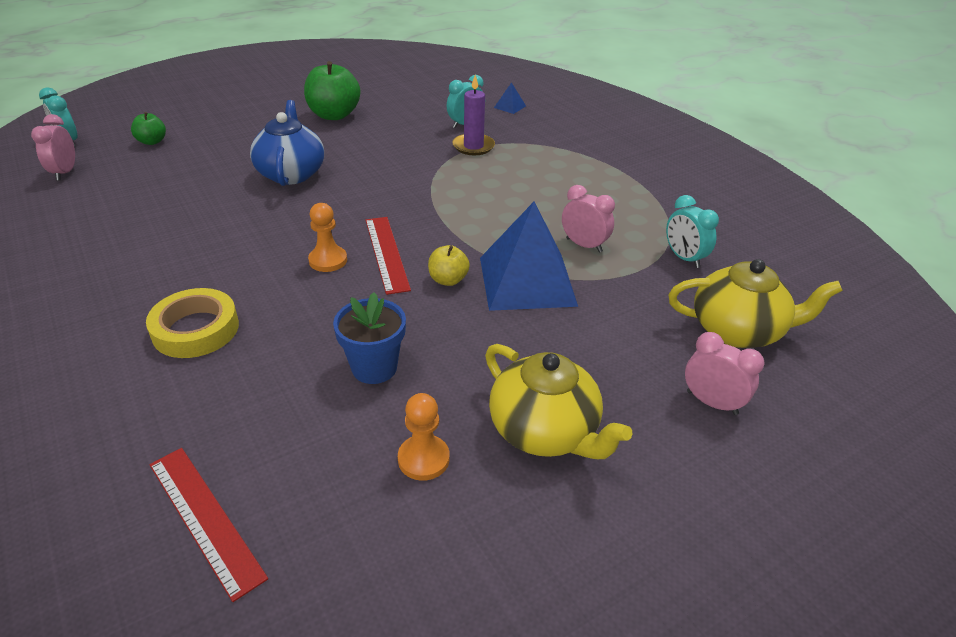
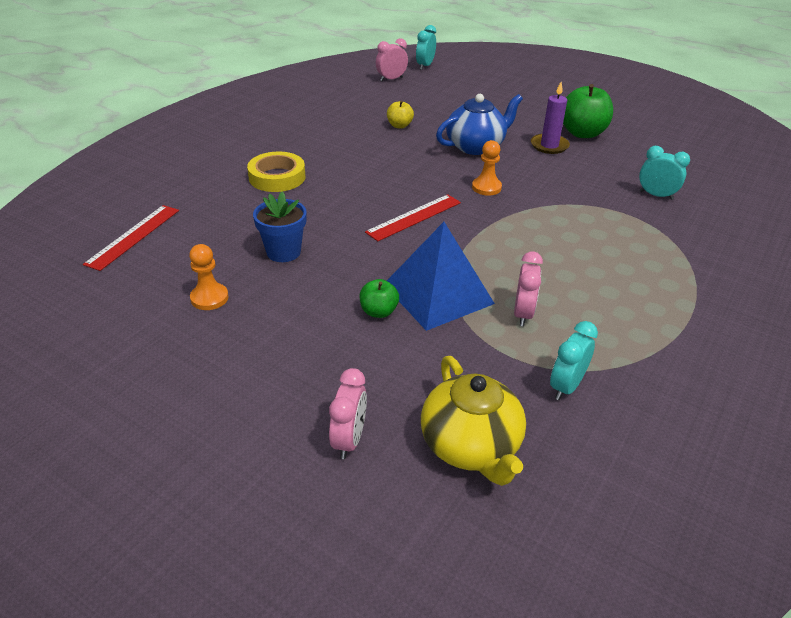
camera: 65 degrees right, 0 degrees up
(152, 141) = (456, 87): green apple -> green apple (378, 312)
(328, 260) = (384, 197): orange pawn -> orange pawn (486, 187)
(448, 280) = (405, 254): yellow apple -> yellow apple (399, 126)
(473, 146) = (621, 210): purple candle -> purple candle (549, 146)
(510, 107) = (729, 209): blue pyramid -> none
(545, 431) = (262, 346): yellow teapot -> none

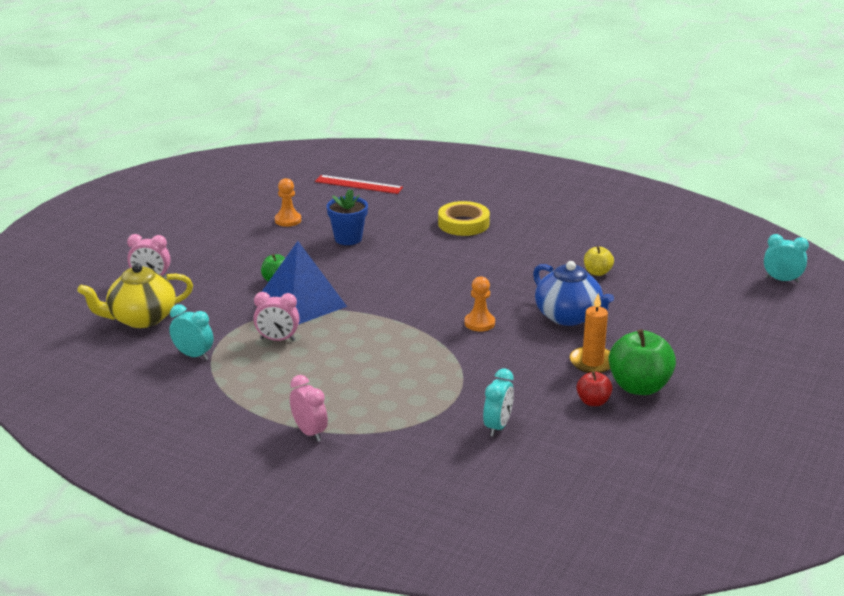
camera: 85 degrees right, 10 degrees down
(391, 79) = (722, 261): pink clock -> pink clock (309, 432)
(414, 217) = (413, 288): red ruler -> none
(549, 146) = (592, 362): purple candle -> orange candle
(607, 152) = (593, 402): none -> red apple

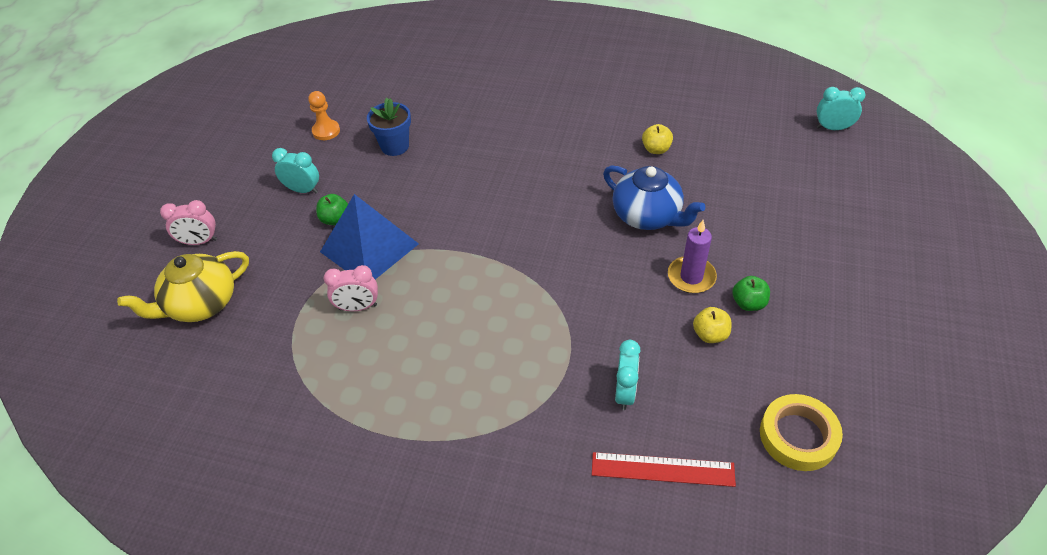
camera: 10 degrees left, 20 degrees up
(193, 355) = (271, 349): turquoise clock -> turquoise clock (303, 190)
(309, 432) = (428, 445): pink clock -> none
(358, 184) = (386, 70): red ruler -> red ruler (662, 469)
(463, 223) = (505, 105): yellow tape -> yellow tape (798, 436)
(479, 323) = (561, 242): orange pawn -> none
(592, 362) = (691, 277): orange candle -> purple candle
(593, 402) = (710, 334): red apple -> yellow apple
(639, 387) = (748, 303): green apple -> green apple, size x0.53

